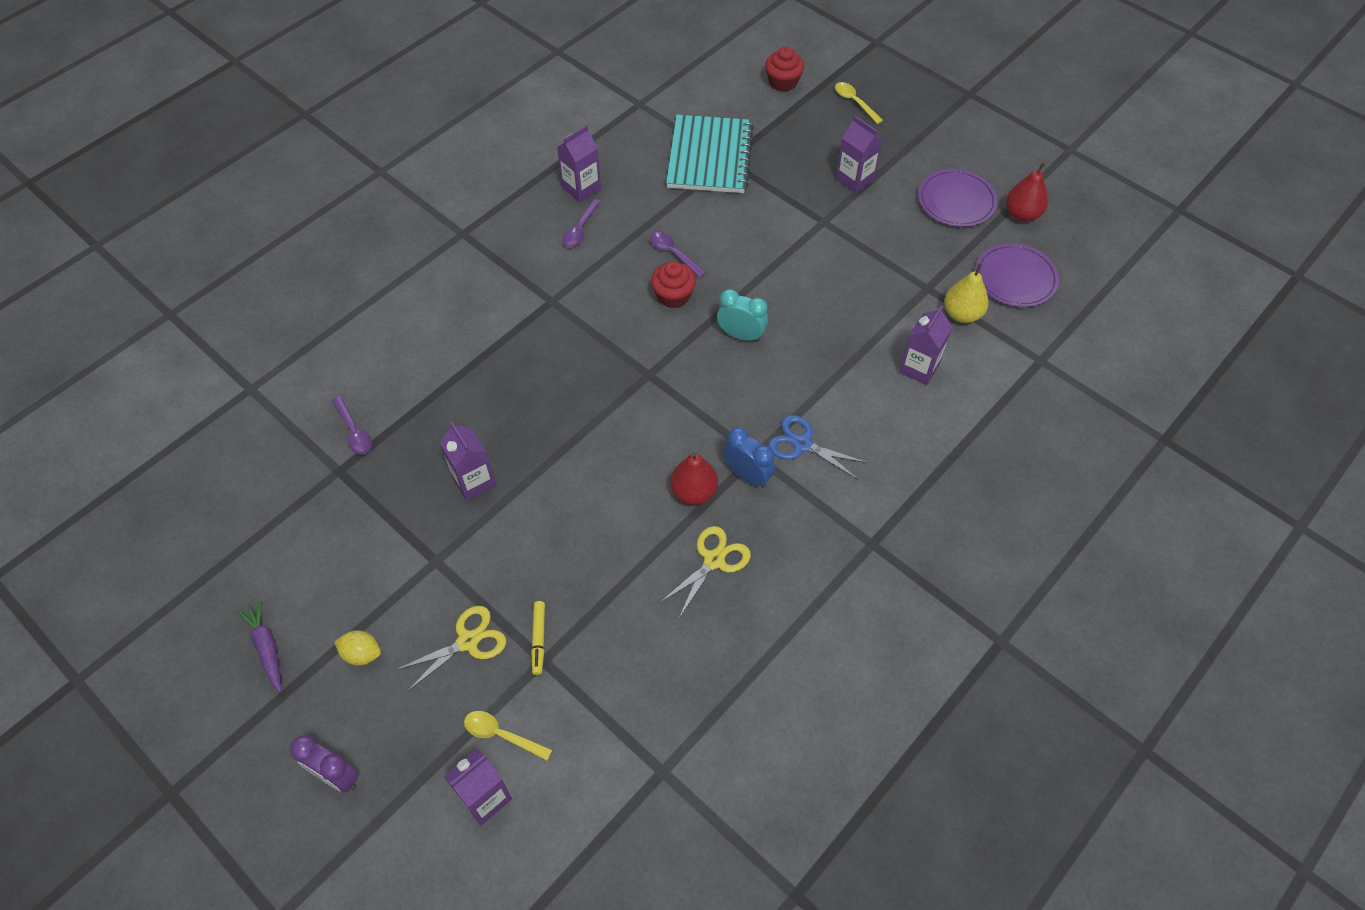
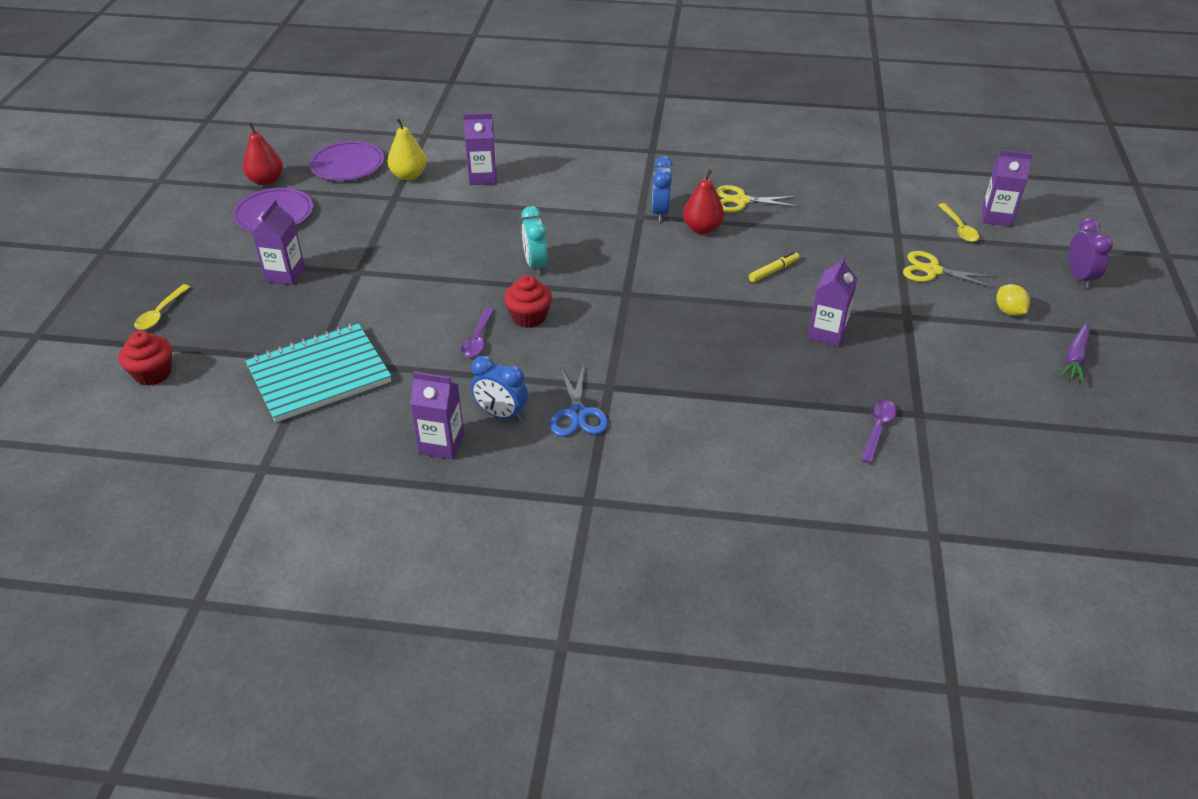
camera: 125 degrees left, 15 degrees down
(538, 639) = (888, 243): yellow marker -> yellow marker (773, 271)
(580, 229) = (501, 414): purple spoon -> blue clock
(802, 444) = (607, 201): blue scissors -> blue scissors (577, 414)

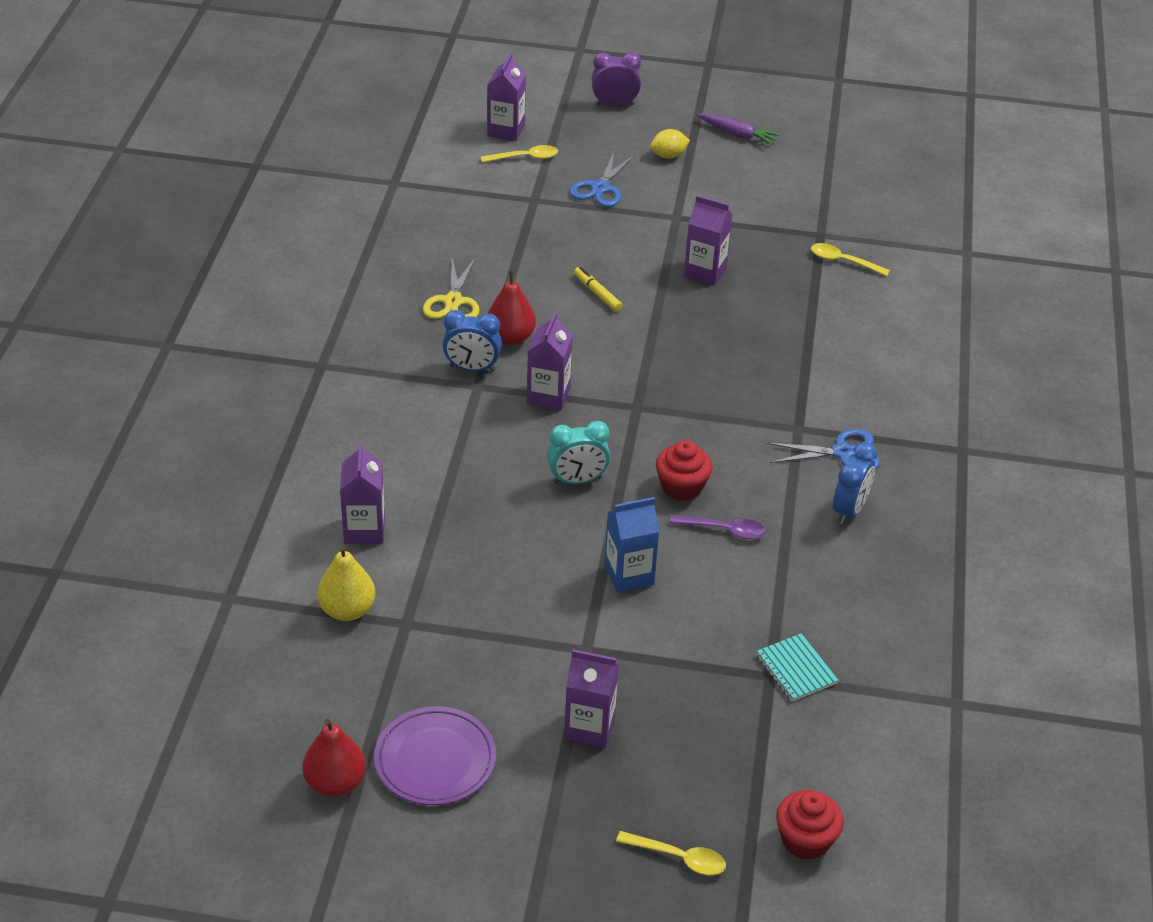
camera: 90 degrees left, 0 degrees up
(319, 374) = (795, 669): turquoise notebook -> turquoise notebook, size x0.47
(347, 165) = (303, 685): purple plate -> none
(430, 290) = (629, 575): none -> blue carton
(441, 444) = (900, 555): purple carton -> purple carton (548, 396)
(878, 429) = (843, 261): purple spoon -> yellow spoon
(932, 270) = (600, 188): yellow scissors -> blue scissors

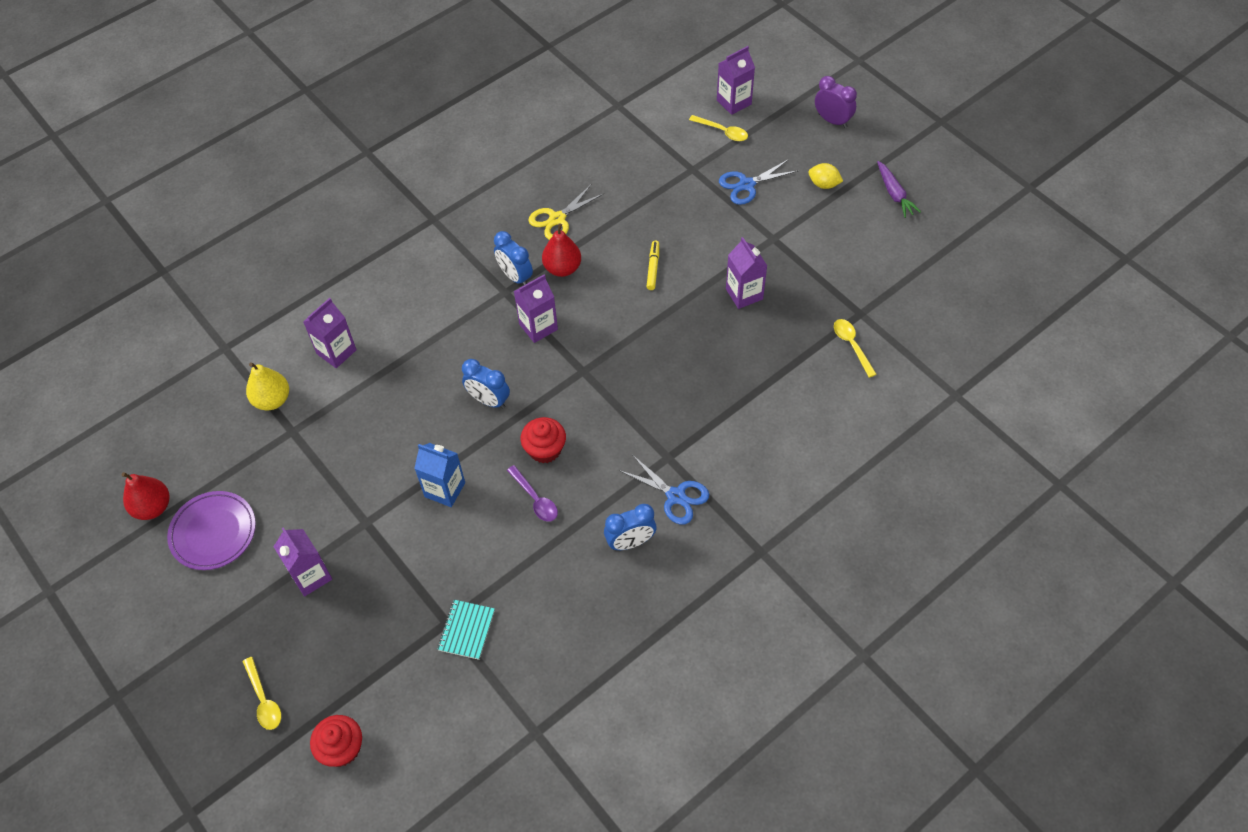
camera: 45 degrees right, 15 degrees up
(577, 480) = (489, 400): turquoise clock -> blue clock

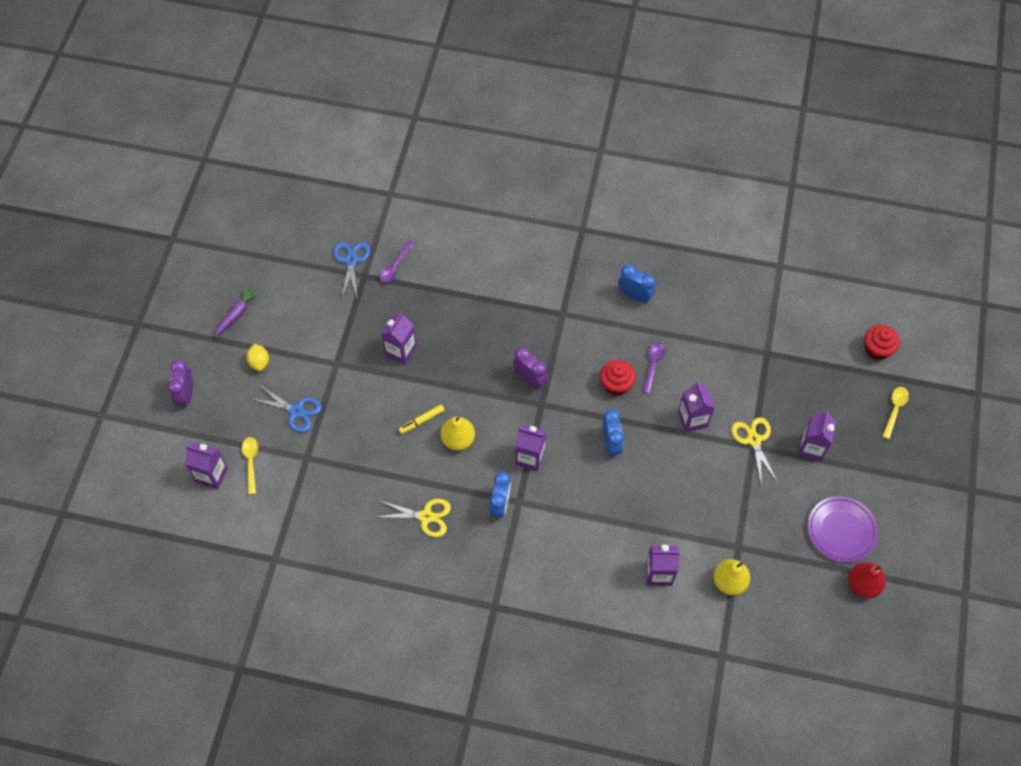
camera: 130 degrees left, 5 degrees up
(371, 529) = (754, 440): none -> yellow scissors
(445, 489) = (692, 419): blue carton -> purple carton
(466, 630) = (761, 339): turquoise notebook -> none
(562, 268) = (468, 479): red pear -> none
(608, 283) = (458, 440): none -> yellow pear
(618, 379) = (530, 379): none -> purple clock
(676, 496) = (585, 292): blue scissors -> blue scissors (351, 260)
(852, 345) = (395, 266): yellow spoon -> purple spoon

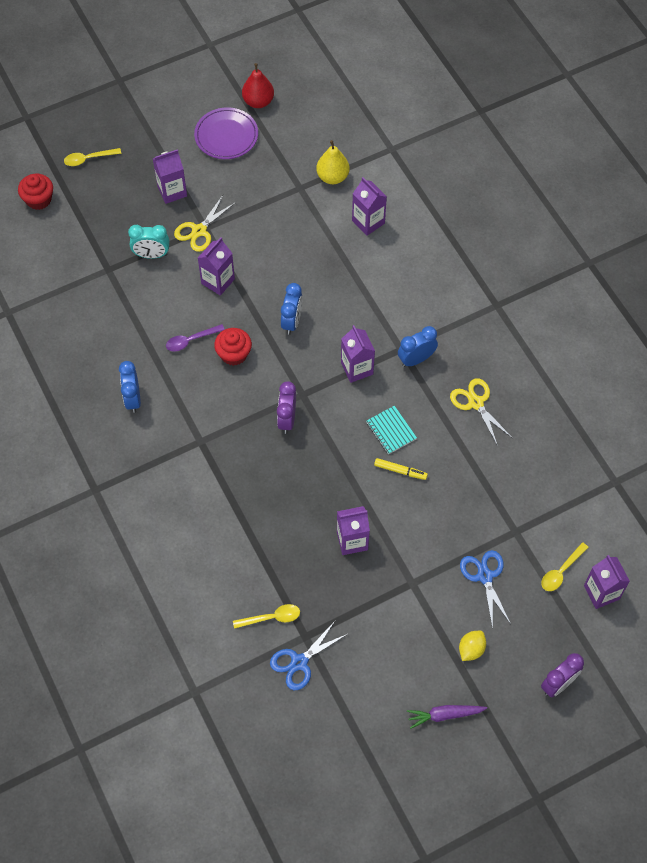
camera: 130 degrees left, 0 degrees up
(395, 266) = (271, 618): purple spoon -> yellow spoon
(458, 440) = (391, 431): yellow pear -> turquoise notebook
(611, 443) = (292, 321): blue clock -> blue clock turned 150 degrees clockwise
(757, 391) = (151, 255): none -> turquoise clock

